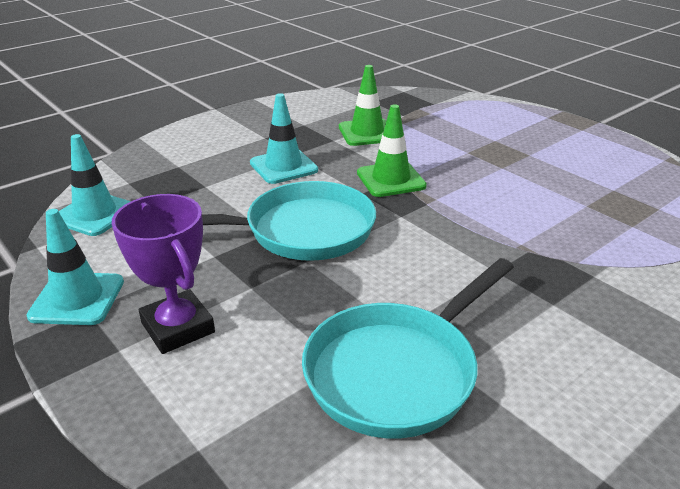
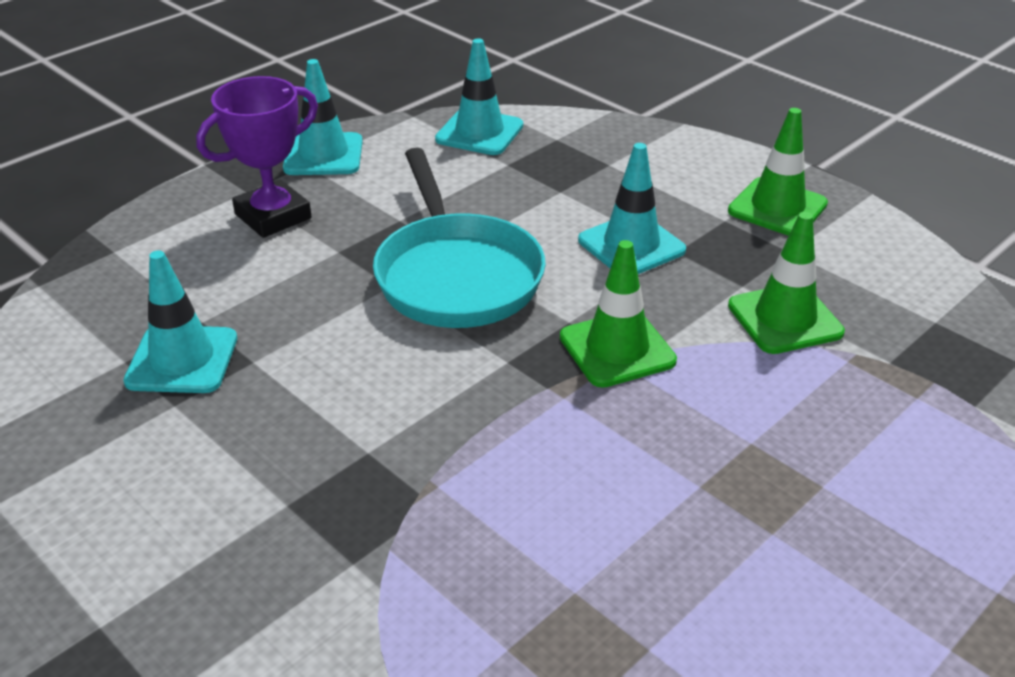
camera: 85 degrees right, 5 degrees up
(258, 122) = (777, 208): none -> green traffic cone
(397, 371) = (182, 360): turquoise pan -> turquoise traffic cone

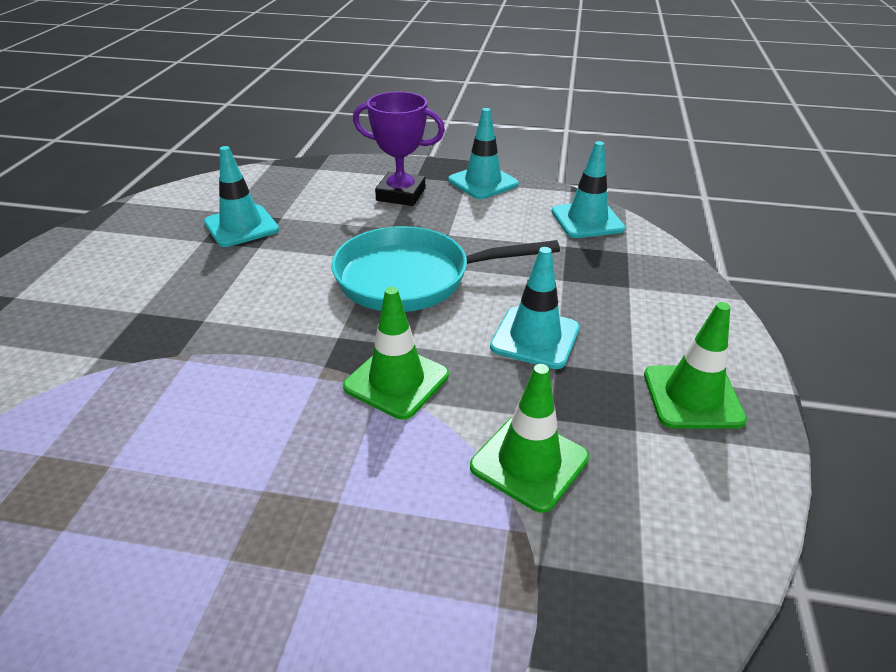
camera: 55 degrees right, 0 degrees up
(456, 275) = (411, 278): turquoise pan -> turquoise pan turned 45 degrees clockwise

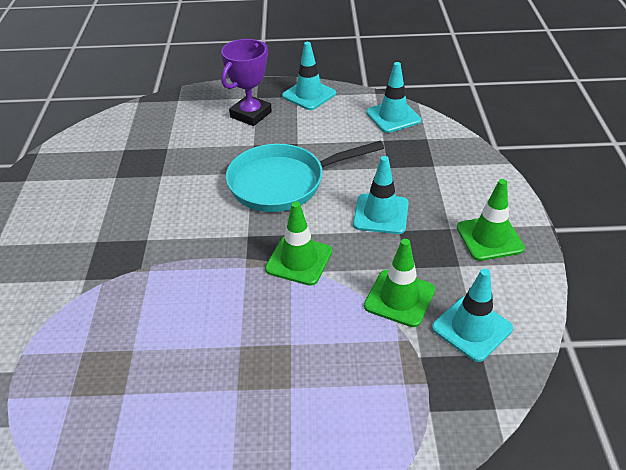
camera: 10 degrees left, 5 degrees up
(241, 226) = (140, 160): turquoise traffic cone -> turquoise traffic cone (472, 328)
(401, 194) = (251, 114): purple trophy -> purple trophy turned 60 degrees counterclockwise

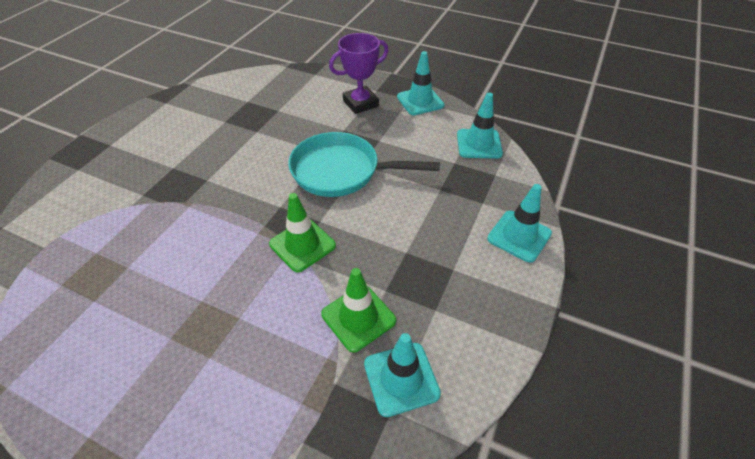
camera: 25 degrees right, 5 degrees up
(381, 214) = (401, 230): turquoise traffic cone -> turquoise traffic cone (519, 236)
(489, 238) = (484, 295): green traffic cone -> none

